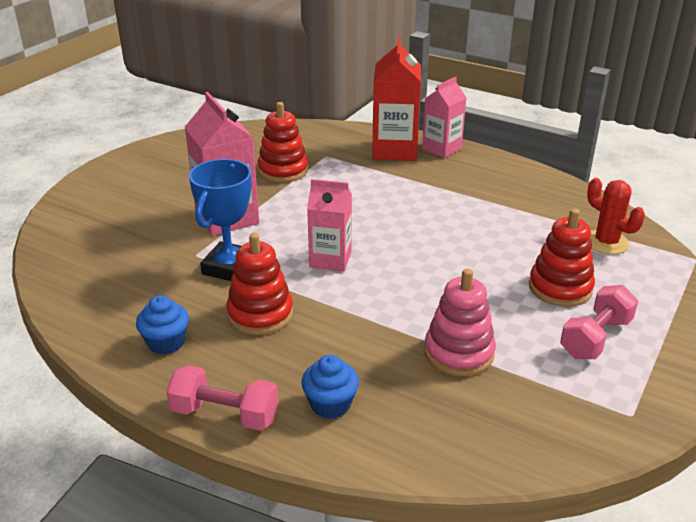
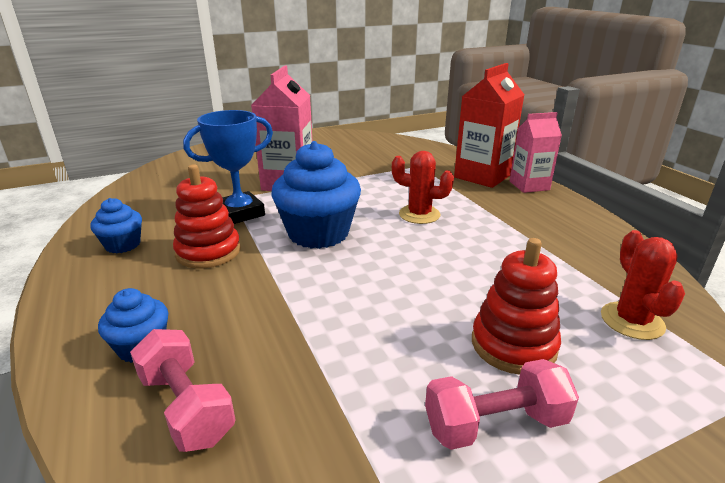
camera: 35 degrees right, 5 degrees down
(225, 414) = (67, 313): pink dumbbell -> pink dumbbell (186, 407)
(283, 170) = (372, 166): red stacking toy -> none
(330, 259) = (318, 233): pink carton -> blue cupcake
(389, 210) = (419, 215): none -> red cactus
(459, 353) = (315, 359): pink stacking toy -> none

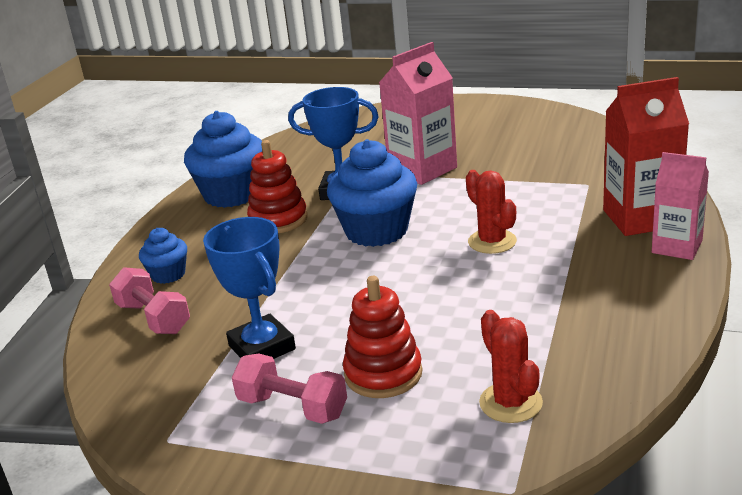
camera: 45 degrees right, 0 degrees up
(123, 245) = (232, 194): blue cupcake -> blue cupcake, size x1.92
(186, 407) = (153, 318): pink dumbbell -> pink dumbbell turned 45 degrees counterclockwise
(368, 376) = (262, 347): none -> blue trophy
(632, 321) = (510, 403): red cactus -> red cactus turned 60 degrees counterclockwise

